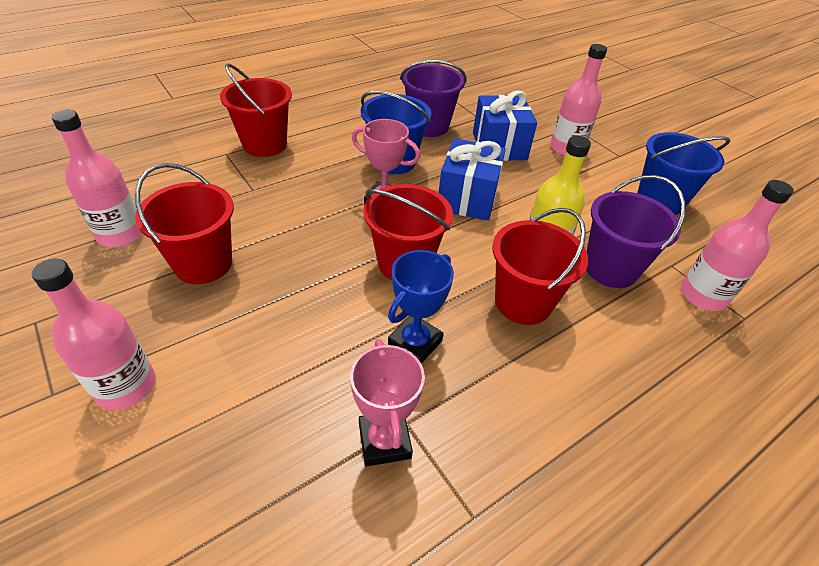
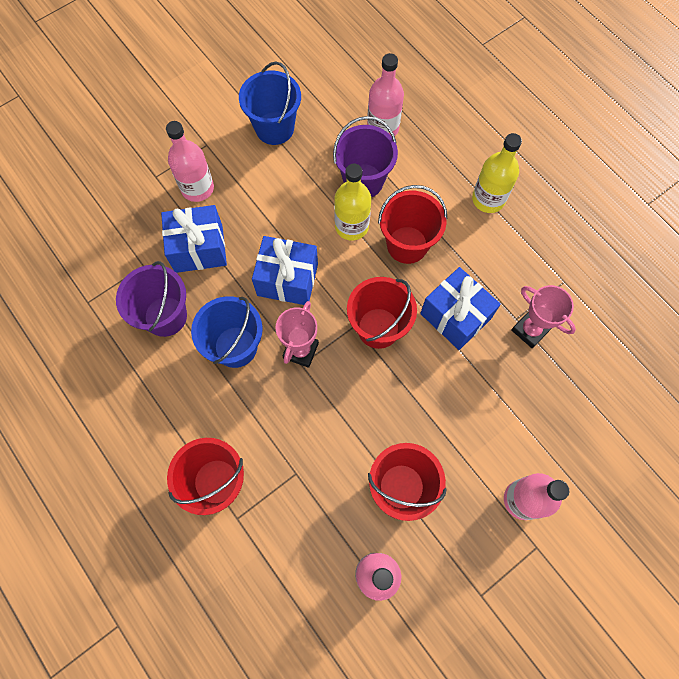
camera: 90 degrees left, 25 degrees up
(384, 441) = (530, 330): pink trophy -> pink trophy turned 60 degrees clockwise
(415, 343) = (455, 316): blue trophy -> blue gift
(620, 413) = (488, 199): none -> yellow bottle

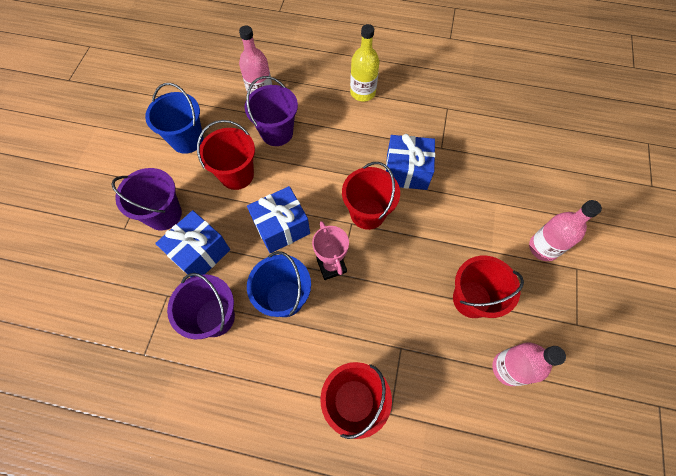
camera: 40 degrees left, 5 degrees down
(197, 188) = (164, 214): pink bottle -> purple bucket
(351, 226) = (294, 164): yellow bottle -> none
(407, 245) = (339, 151): red bucket -> red bucket (237, 175)
(530, 330) = (455, 148): pink trophy -> none

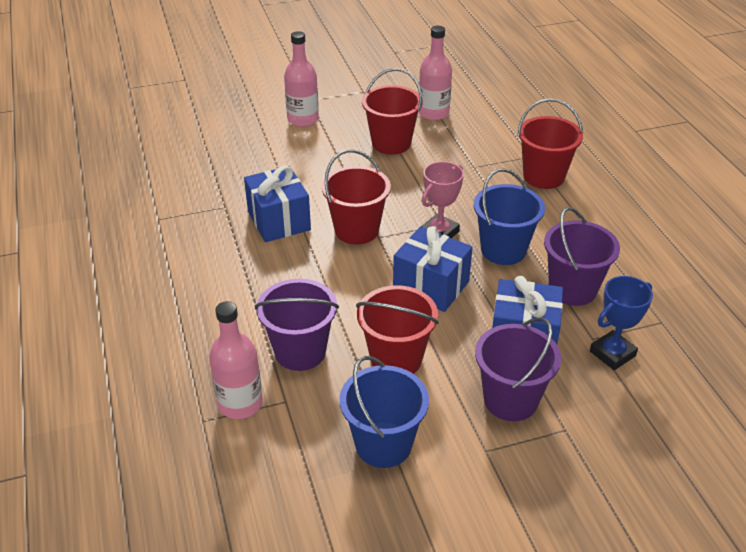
camera: 120 degrees left, 25 degrees down
(147, 297) = (612, 353): none -> blue trophy
(362, 92) = (173, 297): yellow bottle -> none

